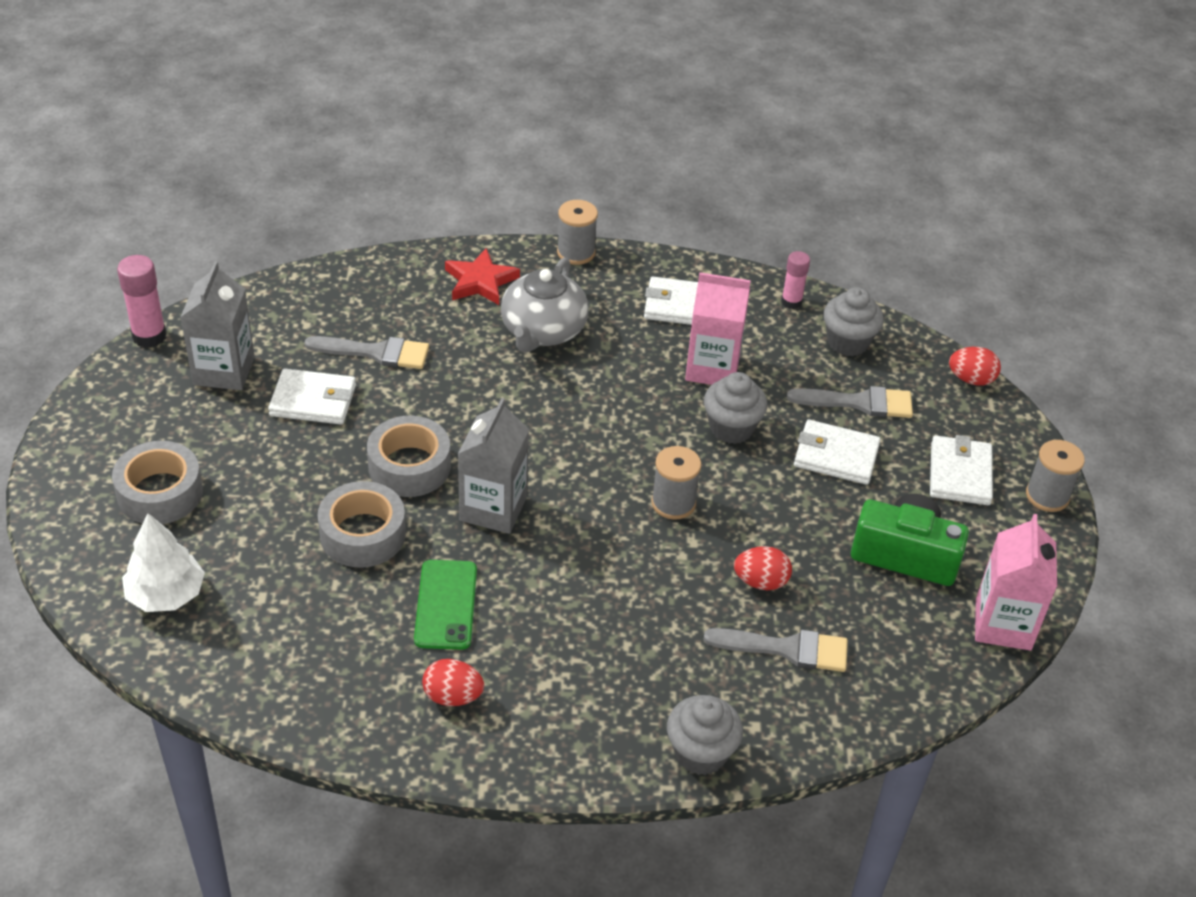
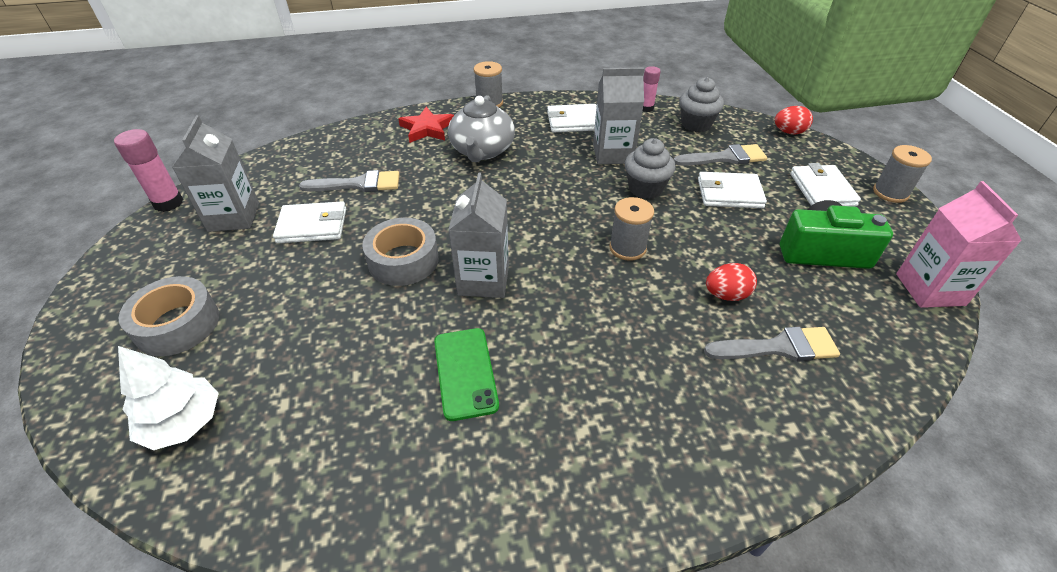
camera: 10 degrees left, 0 degrees up
(363, 534) = (374, 324): grey tape -> none
(453, 696) = (497, 466): red egg -> none
(700, 753) = (759, 469): grey cupcake -> none
(712, 368) = (613, 154): pink carton -> grey carton

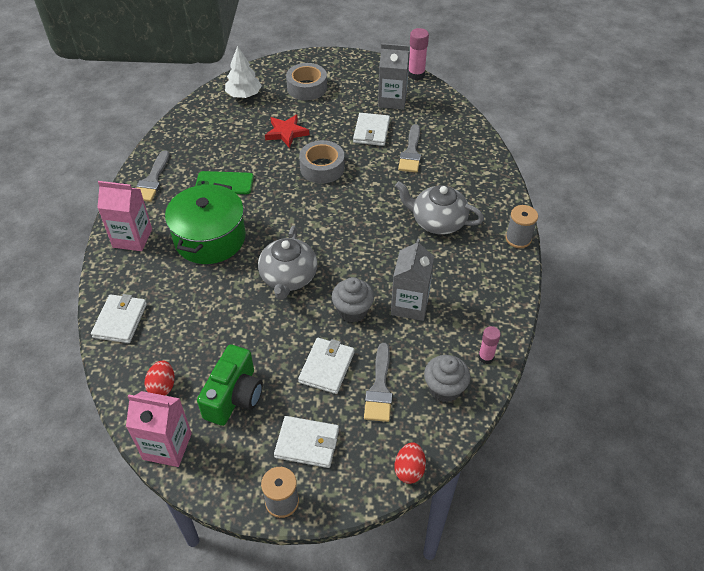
camera: 105 degrees right, 5 degrees up
(427, 128) = (480, 193): red star -> red star (286, 133)
(483, 280) = (289, 200): grey carton -> none
(574, 121) = (471, 292): white wallet -> white wallet (120, 320)
(598, 352) = (210, 238): none -> green pot
(627, 248) = (288, 277): grey spool -> grey teapot
(651, 472) = (132, 238): none -> pink carton
(726, 295) = (222, 315): red egg -> red egg (162, 386)
(778, 347) = (169, 323): grey brush -> grey brush (152, 180)

